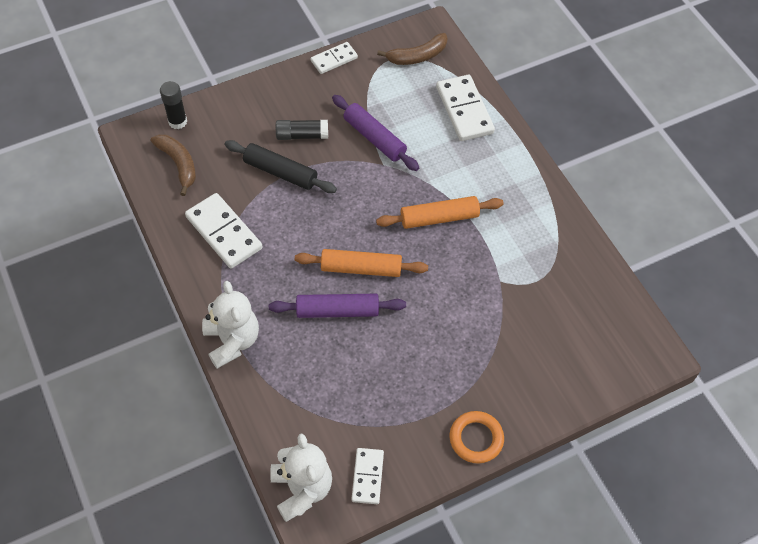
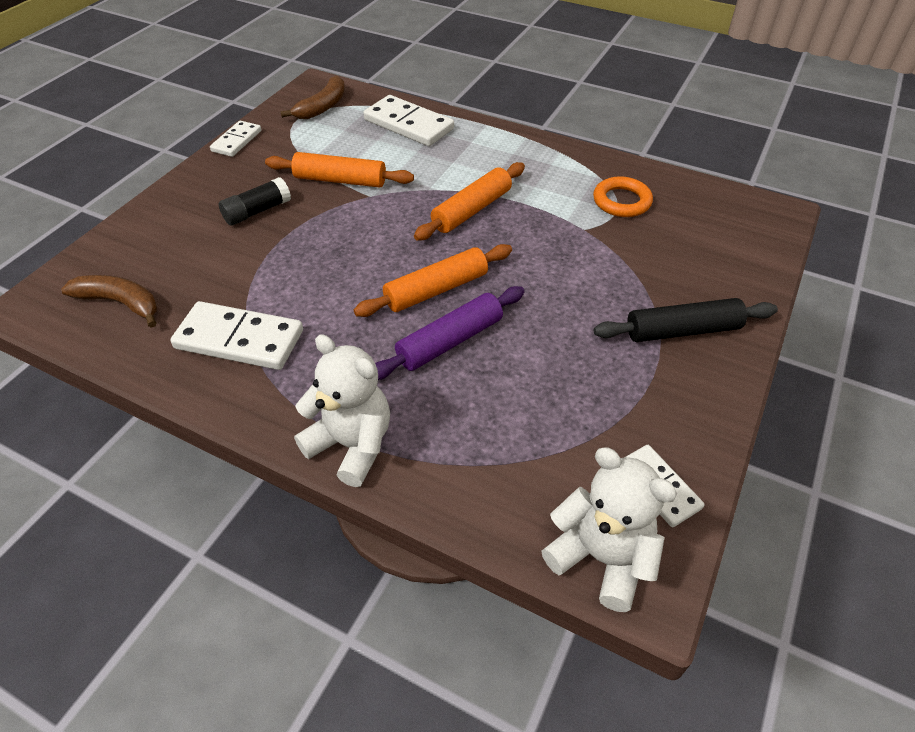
camera: 35 degrees left, 10 degrees down
(177, 122) = (86, 265): black glue stick -> none
(280, 172) = (261, 252): black rolling pin -> black rolling pin (682, 330)
(374, 138) = (340, 180): purple rolling pin -> orange rolling pin
(476, 439) = (719, 373): orange ring -> orange ring (621, 201)

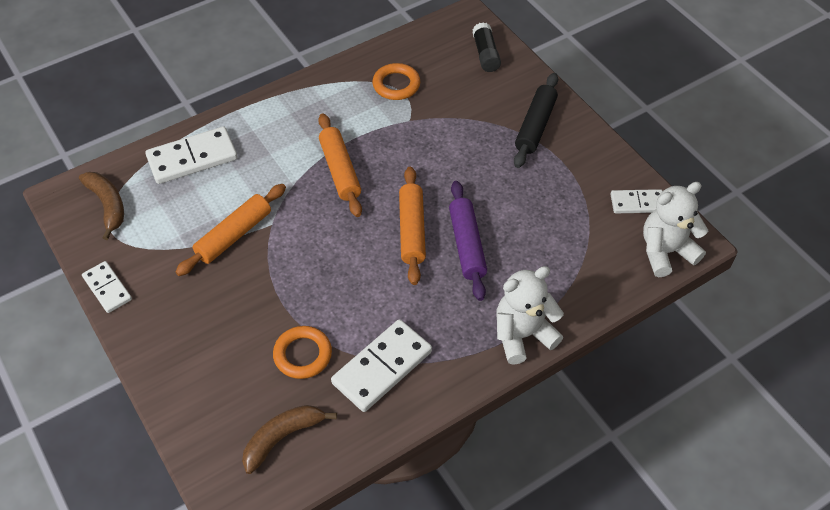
camera: 60 degrees left, 5 degrees up
(226, 277) = (303, 355): none -> orange ring
(257, 211) = (231, 307): black glue stick -> black glue stick (485, 54)

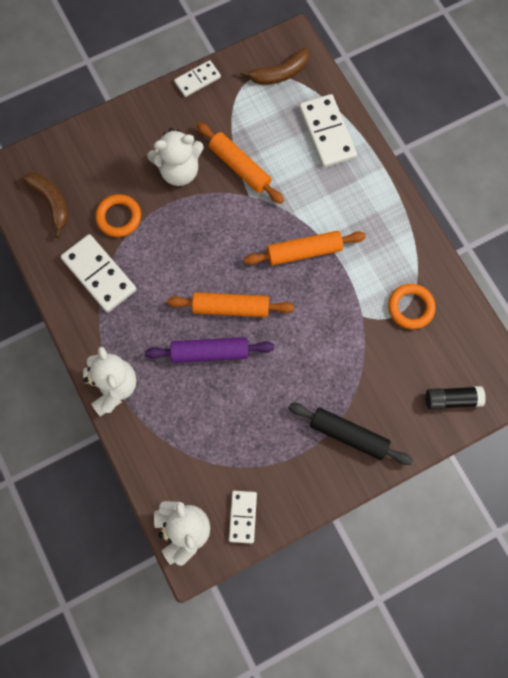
camera: 95 degrees right, 20 degrees up
(237, 296) = (179, 170): none -> white teddy bear

